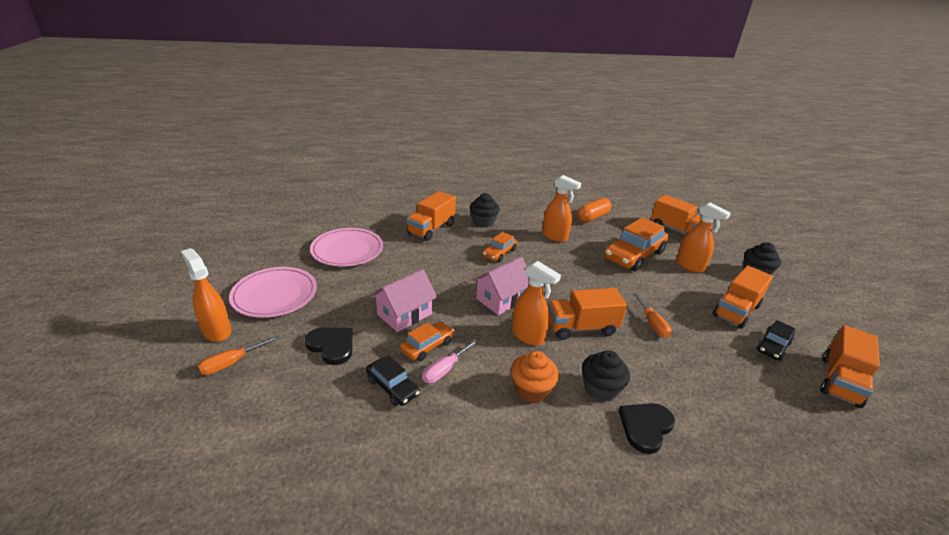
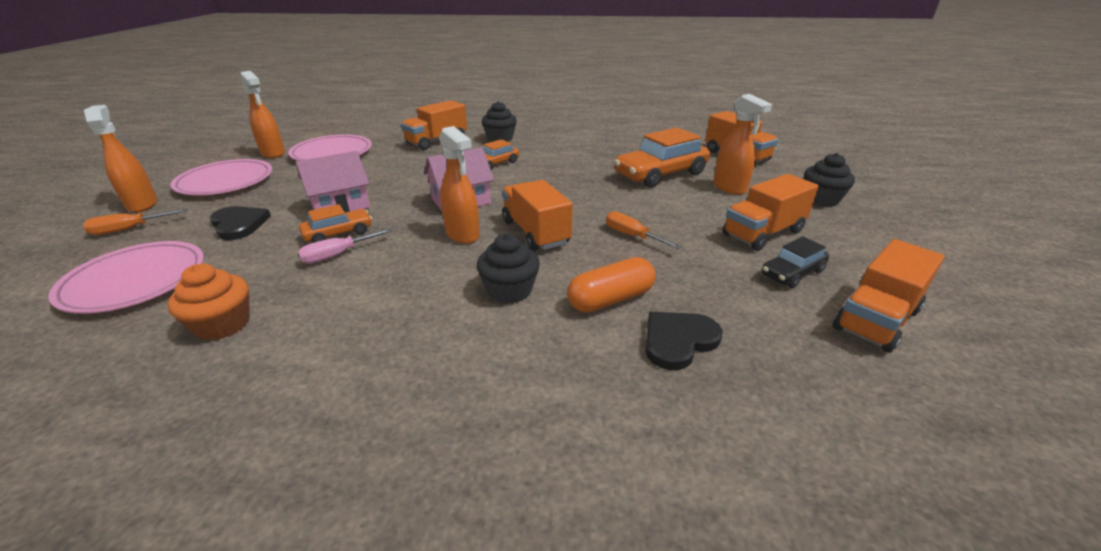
camera: 15 degrees right, 0 degrees up
(293, 421) = (135, 281): none -> pink plate
(392, 387) = (266, 264): black car -> none
(531, 390) = (421, 282): orange cupcake -> orange cupcake (223, 325)
(555, 236) = (573, 154): orange spray bottle -> orange spray bottle (273, 153)
(581, 328) = (535, 232): orange truck -> orange truck turned 60 degrees clockwise
(592, 217) = (635, 140): orange capsule -> orange capsule (610, 299)
(645, 427) = (536, 335): black heart -> black heart (678, 341)
(652, 323) = (632, 236): orange screwdriver -> orange screwdriver turned 135 degrees clockwise

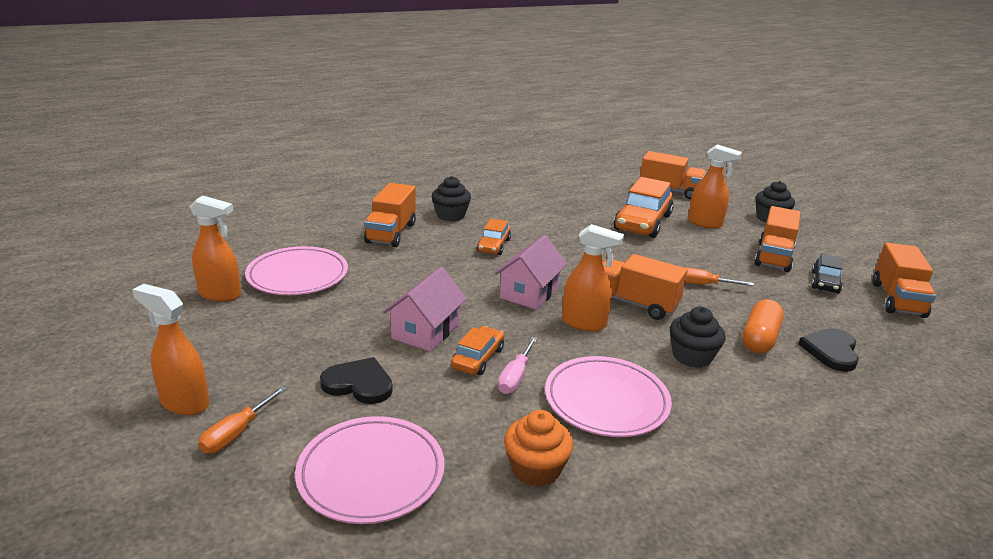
camera: 35 degrees left, 5 degrees down
(225, 182) = (236, 345): pink plate -> pink plate (606, 401)

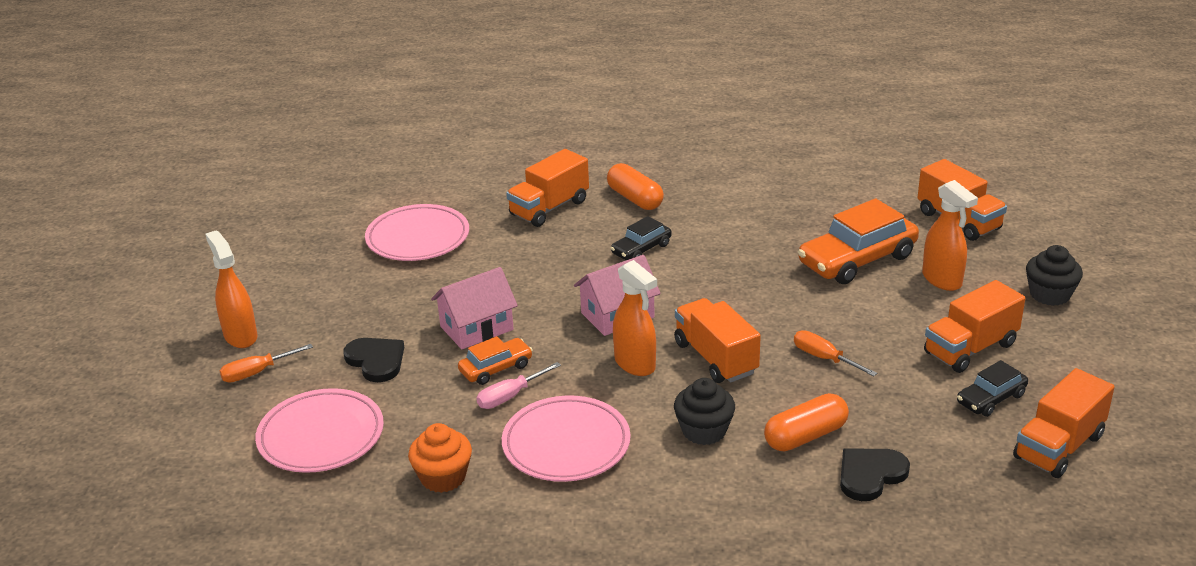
camera: 35 degrees right, 5 degrees up
(220, 294) = (338, 241): orange spray bottle -> none
(450, 215) = (635, 199): black cupcake -> orange capsule
(493, 245) = (641, 249): orange car -> black car

